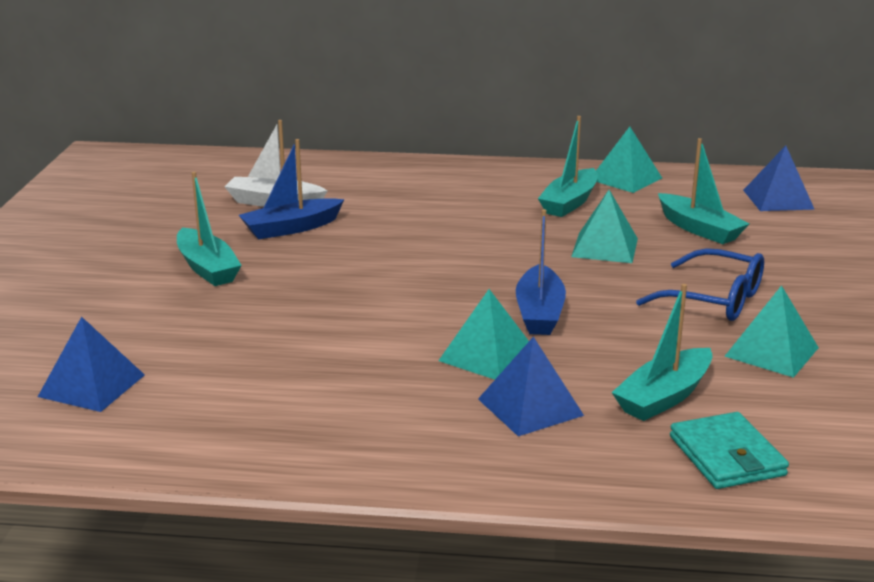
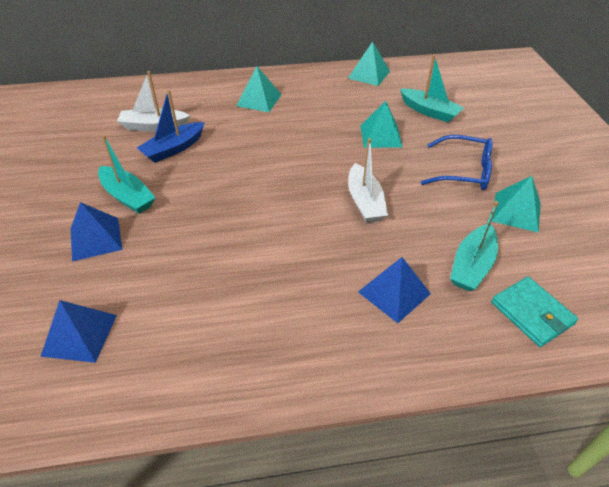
camera: 15 degrees left, 20 degrees up
(487, 355) = (347, 248): turquoise pyramid -> turquoise pyramid (259, 100)
(539, 313) = (365, 202): blue boat -> white boat
(569, 203) = (344, 100): turquoise boat -> none
(778, 199) = (463, 80): blue pyramid -> blue pyramid (96, 238)

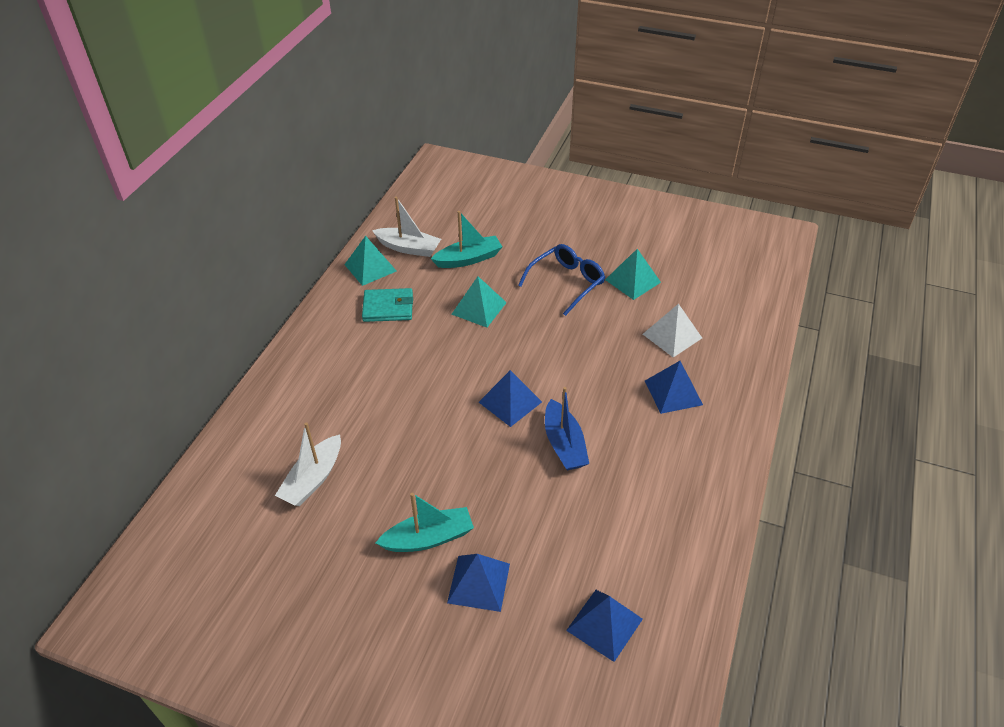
camera: 60 degrees left, 0 degrees up
(173, 149) = (373, 474): blue boat -> blue boat (564, 444)
(259, 100) = (340, 370): turquoise pyramid -> none
(293, 189) = (510, 402): none -> blue pyramid
(365, 202) = (561, 361): white boat -> white boat (408, 248)
(471, 266) = (672, 336): turquoise boat -> white pyramid
(531, 313) = (731, 330): turquoise wallet -> turquoise wallet (388, 307)

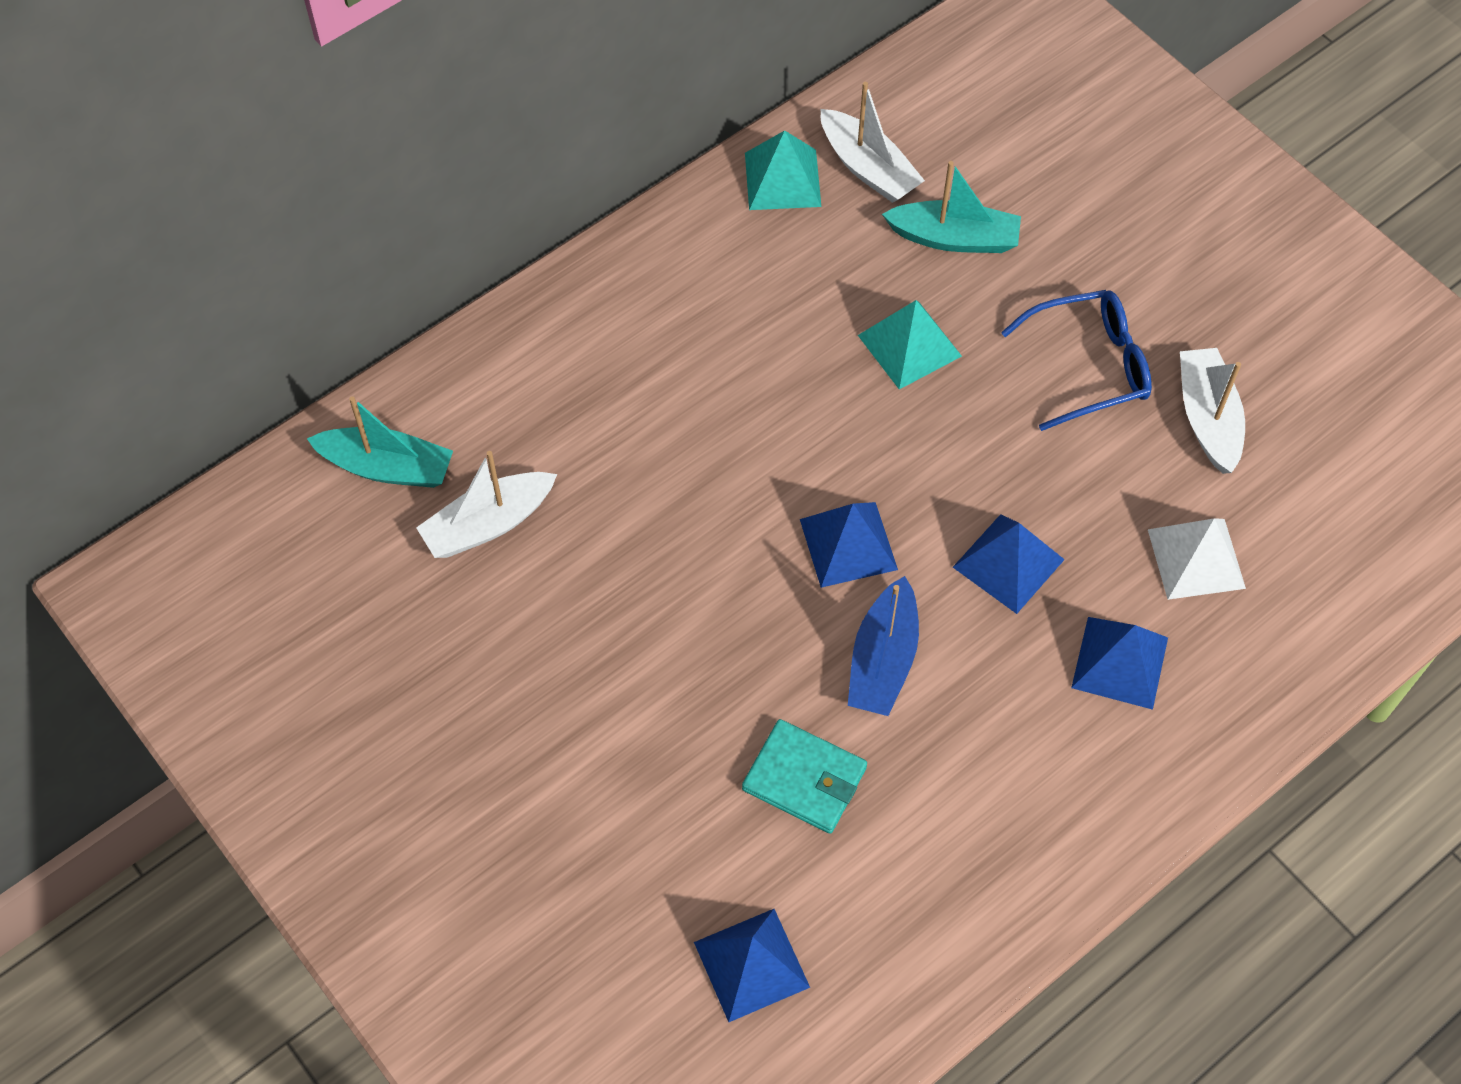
camera: 30 degrees right, 15 degrees up
(388, 307) = (765, 273): turquoise wallet -> turquoise wallet (804, 779)
(429, 538) = (593, 703): turquoise boat -> turquoise boat (387, 467)
(478, 583) = (620, 807): blue pyramid -> blue pyramid (1008, 563)
(633, 281) = (1207, 418): turquoise pyramid -> white boat

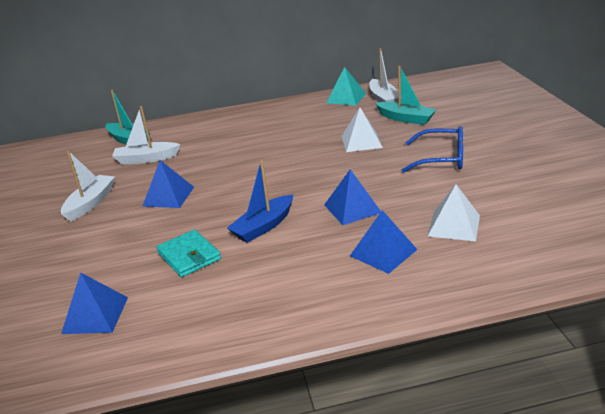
camera: 30 degrees right, 30 degrees down
(848, 544) = (282, 189): blue pyramid -> blue pyramid (168, 196)
(909, 345) = (361, 142): turquoise pyramid -> white pyramid
(1207, 418) = (493, 182): white boat -> white boat (91, 203)

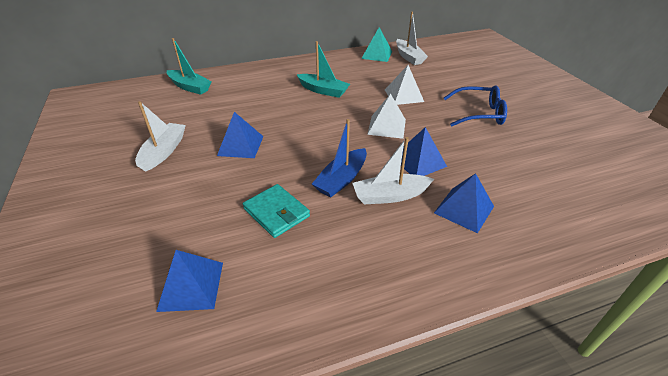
camera: 10 degrees left, 10 degrees up
(146, 159) = (210, 106): white boat -> white boat (390, 196)
(406, 119) = (434, 75): turquoise boat -> turquoise boat (323, 90)
(454, 225) = (516, 181): white pyramid -> white pyramid (387, 126)

